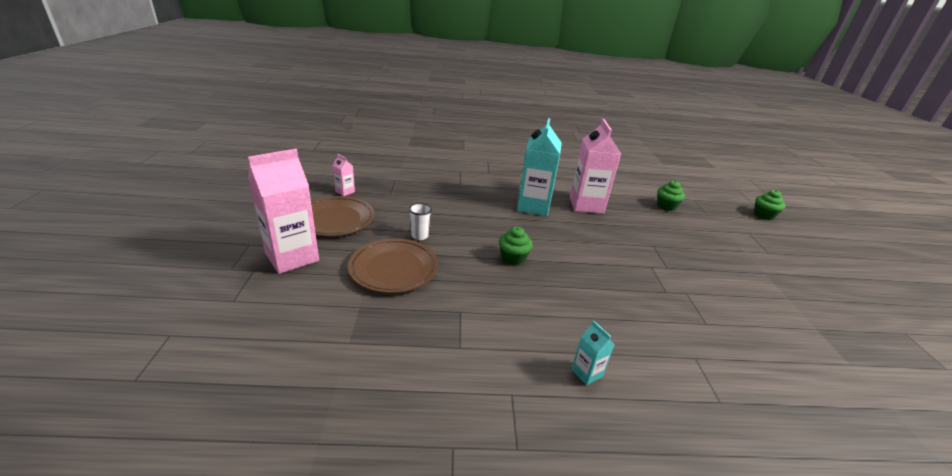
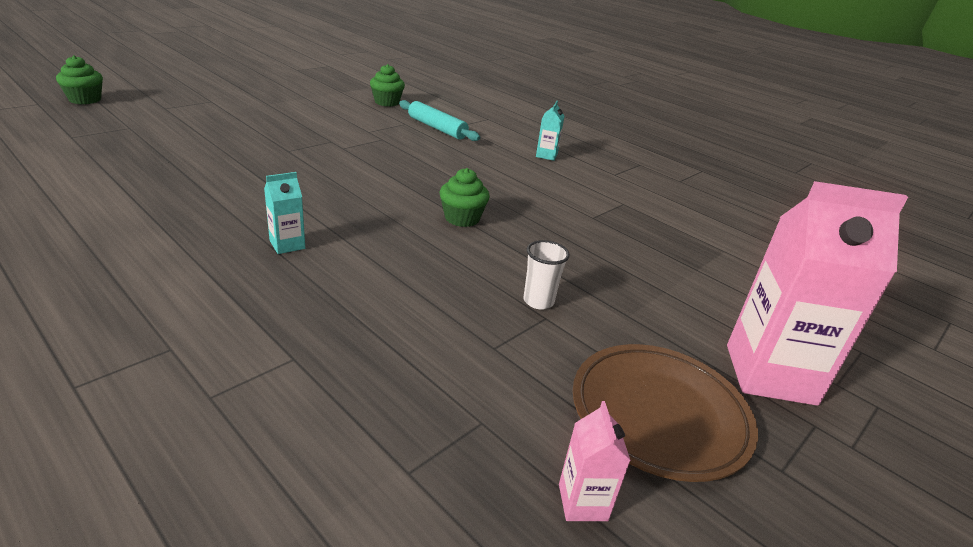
camera: 135 degrees left, 0 degrees up
(394, 269) = (624, 282): brown plate -> none
(533, 206) = (287, 245): turquoise carton -> turquoise carton, size x0.44
(586, 205) = (214, 205): pink carton -> none
(666, 206) = (132, 152): green cupcake -> green cupcake (387, 102)
(689, 338) = (437, 128): none -> turquoise rolling pin

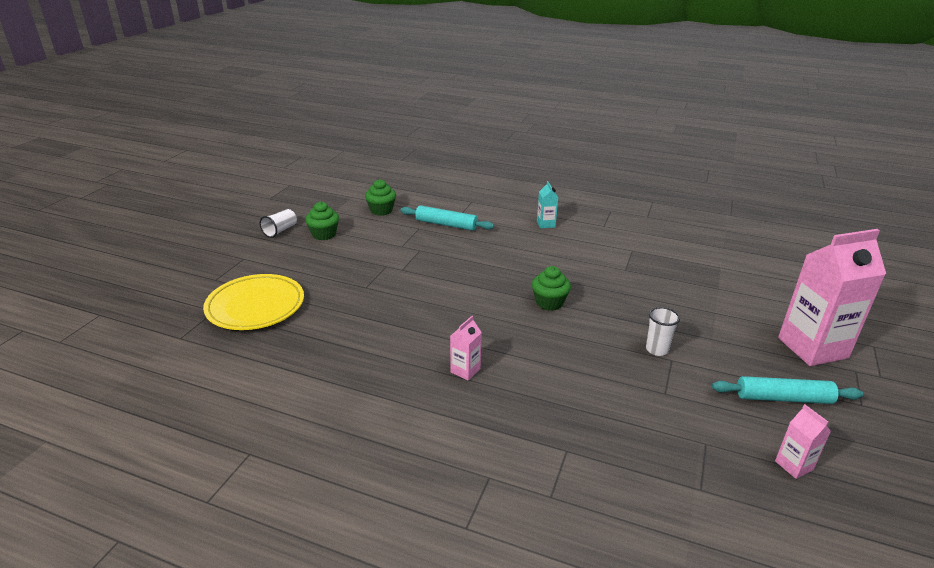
camera: 20 degrees left, 0 degrees up
(85, 99) = (135, 295): green cupcake -> green cupcake (324, 234)
(168, 135) = (255, 306): none -> yellow plate
(272, 92) = (280, 231): none -> white cup
(287, 245) = (465, 370): turquoise carton -> pink carton
(659, 414) = (783, 398): brown plate -> turquoise rolling pin

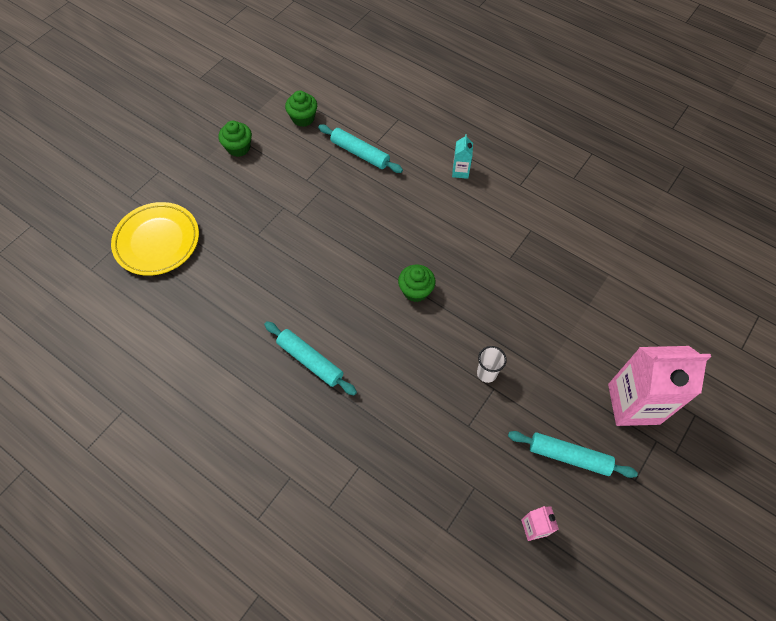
camera: 15 degrees right, 30 degrees up
(280, 231) = (199, 134): white cup -> none
(465, 370) = (310, 360): pink carton -> turquoise rolling pin

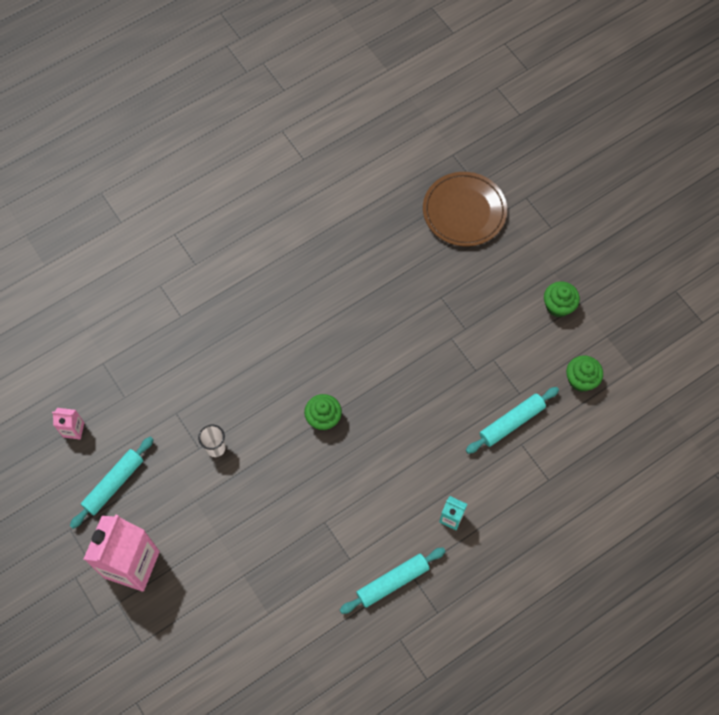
camera: 110 degrees right, 5 degrees up
(157, 241) = (464, 211): yellow plate -> brown plate
(310, 360) = (289, 306): turquoise rolling pin -> turquoise rolling pin (392, 582)

